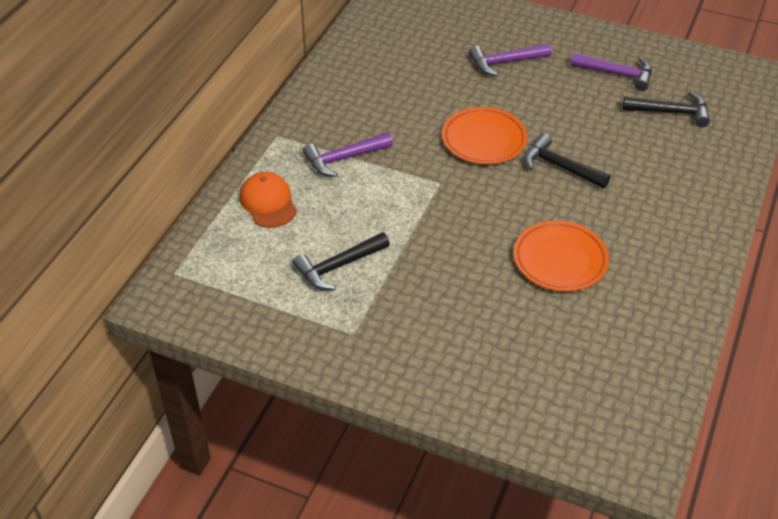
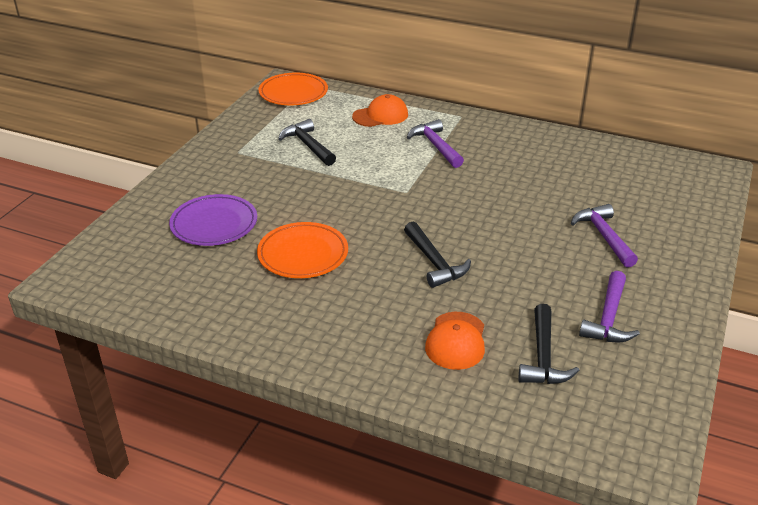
camera: 90 degrees right, 10 degrees down
(484, 139) = (471, 218): orange plate -> orange plate (293, 93)
(514, 339) = (214, 224): none -> purple plate
(559, 166) = (435, 262): black hammer -> black hammer turned 120 degrees clockwise
(665, 158) = (456, 341): none -> orange cap

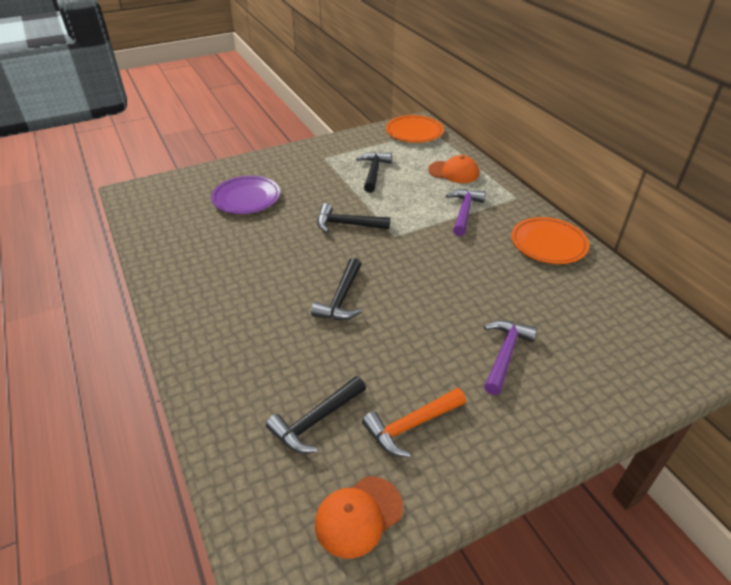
camera: 40 degrees right, 5 degrees up
(303, 254) = (267, 245): orange plate -> orange plate (548, 244)
(351, 202) = (347, 224): none -> black hammer
(456, 341) = (274, 366): orange cap -> orange cap (358, 516)
(608, 318) = (411, 426): purple hammer -> orange hammer

